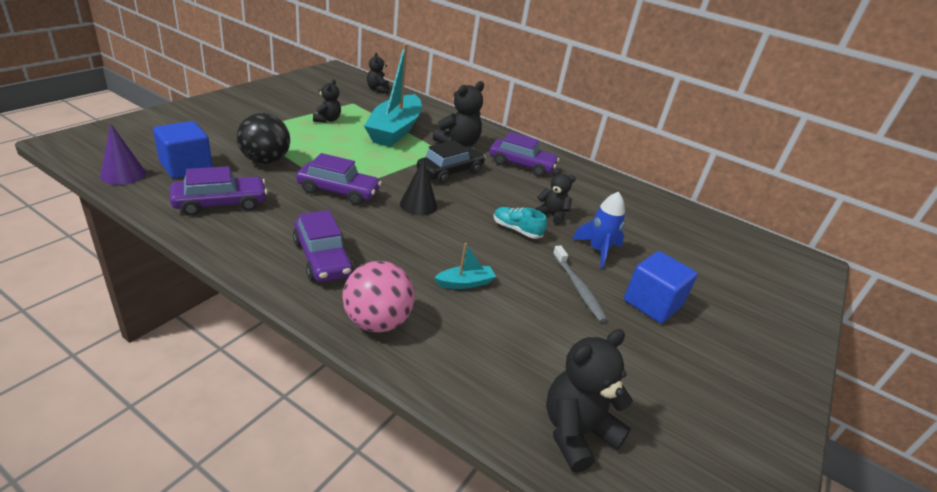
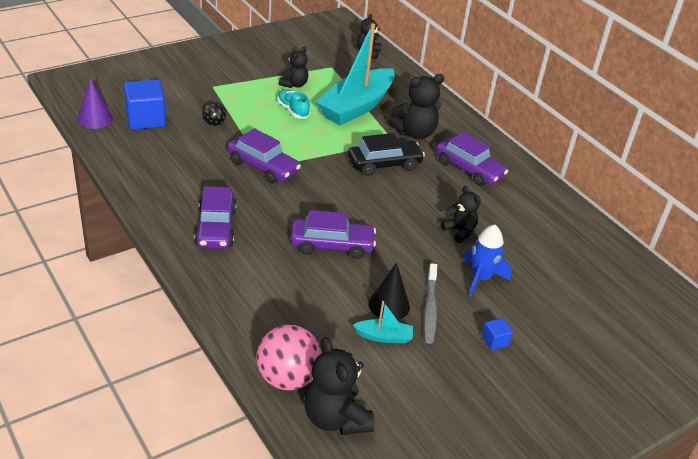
camera: 25 degrees right, 5 degrees up
(220, 204) = (158, 160): purple car -> purple car (332, 245)
(265, 161) = (214, 123): black ball -> black ball, size x0.51
(377, 322) = (230, 291): pink ball -> pink ball (287, 378)
(418, 205) = (329, 194): black cone -> black cone (389, 305)
(465, 283) = (325, 278): turquoise boat -> turquoise boat (384, 337)
(516, 230) = (410, 239): turquoise shoe -> turquoise shoe (293, 110)
(576, 433) = (335, 418): black teddy bear -> black teddy bear turned 105 degrees counterclockwise
(652, 303) = (495, 341): blue cube -> blue cube, size x0.47

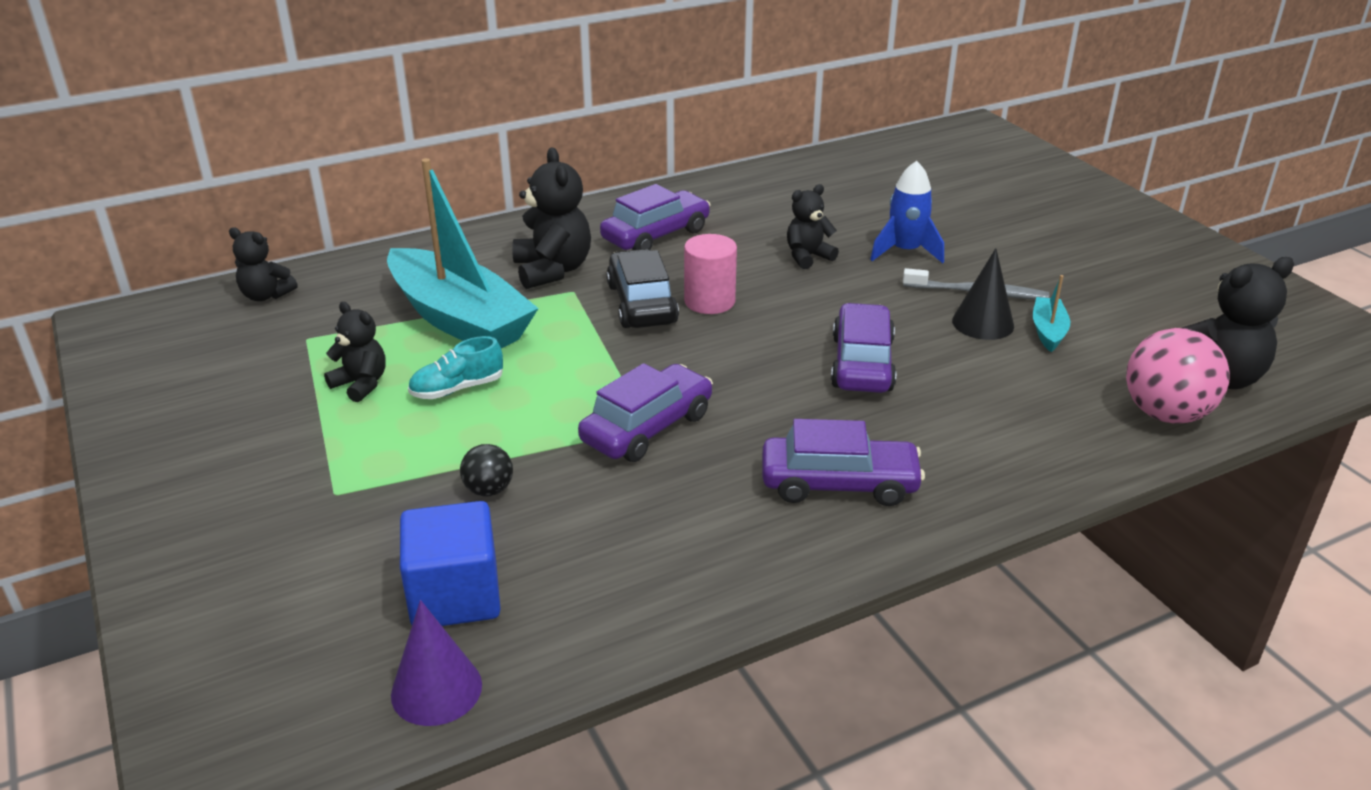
camera: 80 degrees left, 5 degrees down
(392, 189) = (709, 301): none -> pink cylinder
(495, 341) = (1022, 254): blue cube -> none

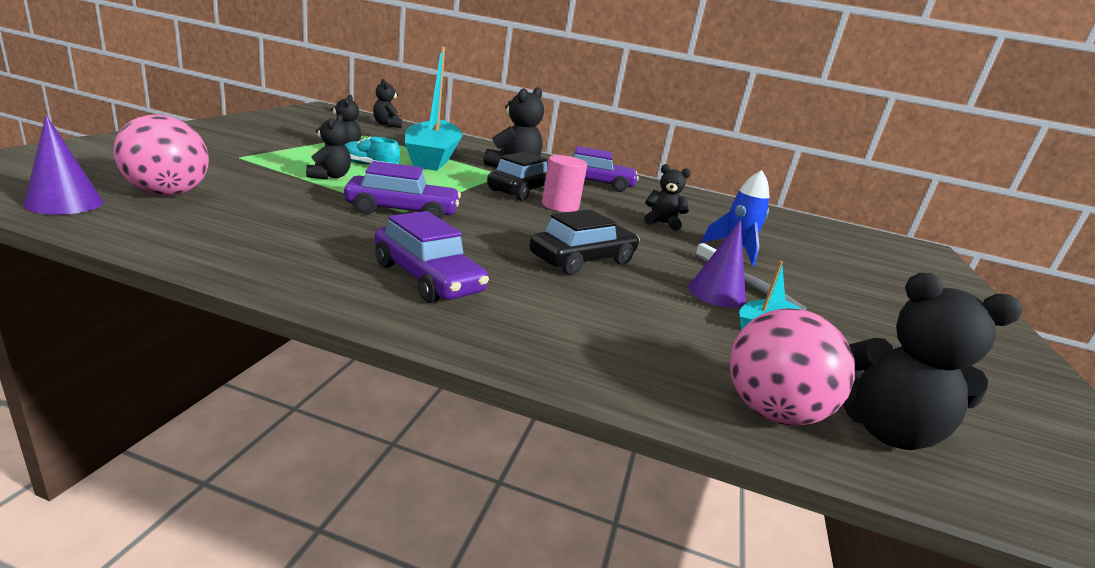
camera: 40 degrees right, 10 degrees down
(455, 596) = (167, 193): blue cube -> pink ball
(480, 439) = (329, 176): none -> black teddy bear
(489, 490) = (283, 185): black ball -> none
(862, 363) = (583, 260): purple car -> black car
(983, 323) = (716, 293): black cone -> purple cone

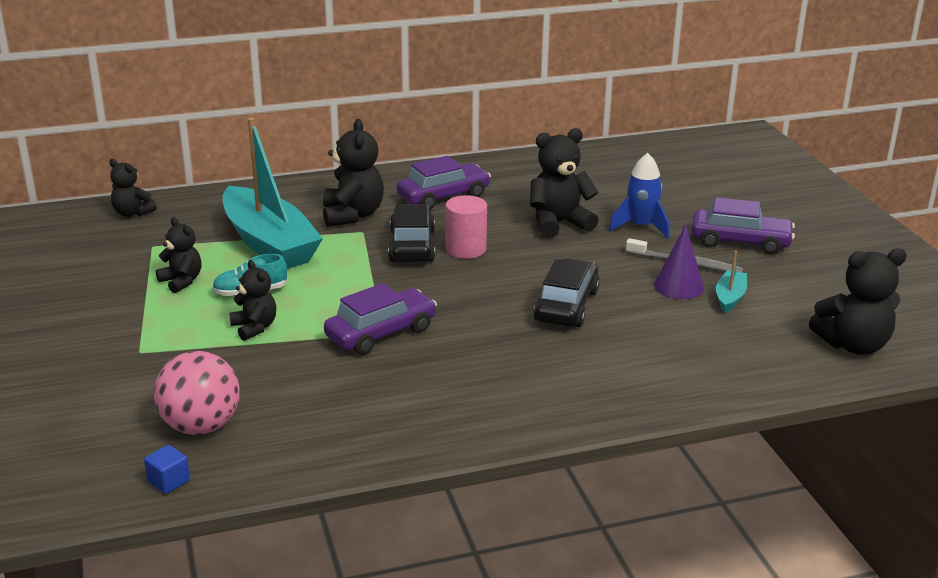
camera: 30 degrees left, 5 degrees up
(64, 203) = (168, 481): purple cone -> blue cube
(427, 278) = (510, 387): purple car -> purple car (740, 242)
(662, 223) = (558, 223): black teddy bear -> black teddy bear, size x1.62
(771, 412) = (795, 367): pink ball -> none

